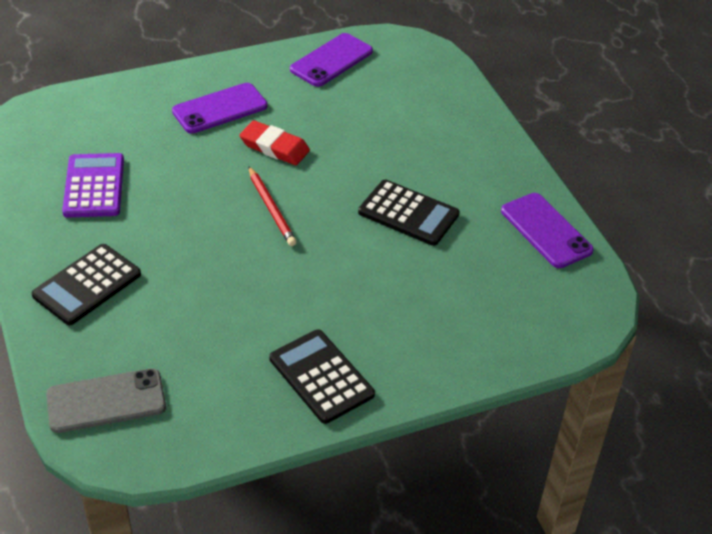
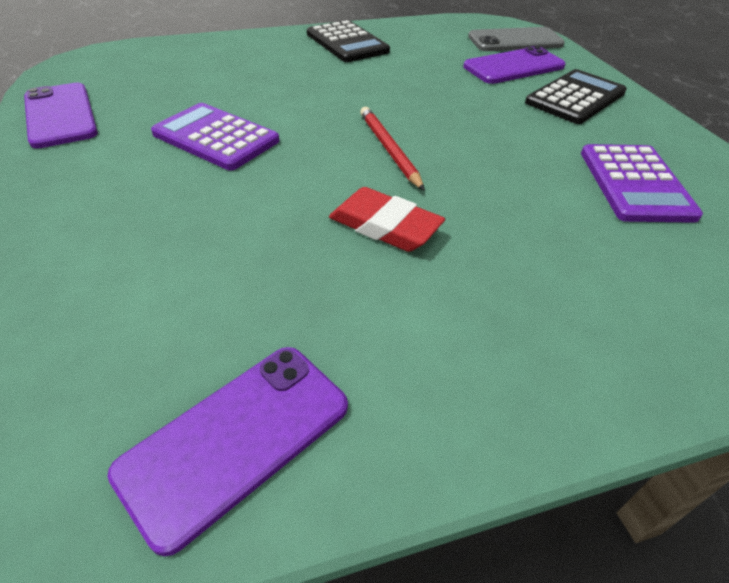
camera: 175 degrees left, 0 degrees up
(220, 109) = (491, 302): purple phone -> purple phone (513, 66)
(408, 213) = (215, 137): black calculator -> purple calculator

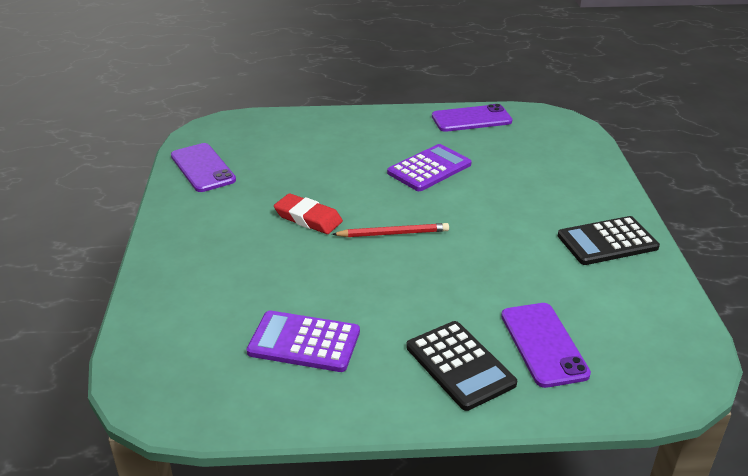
camera: 105 degrees right, 10 degrees down
(385, 226) = (308, 218): red eraser -> red eraser turned 75 degrees clockwise
(515, 41) = (626, 370): grey phone -> none

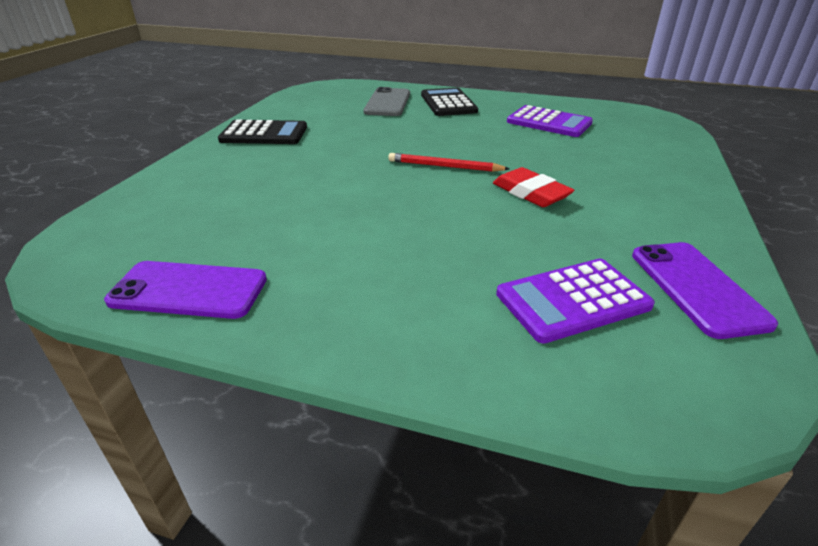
camera: 160 degrees left, 0 degrees up
(429, 168) = (348, 220): purple calculator -> purple calculator (573, 300)
(543, 344) = (387, 103): purple phone -> grey phone

